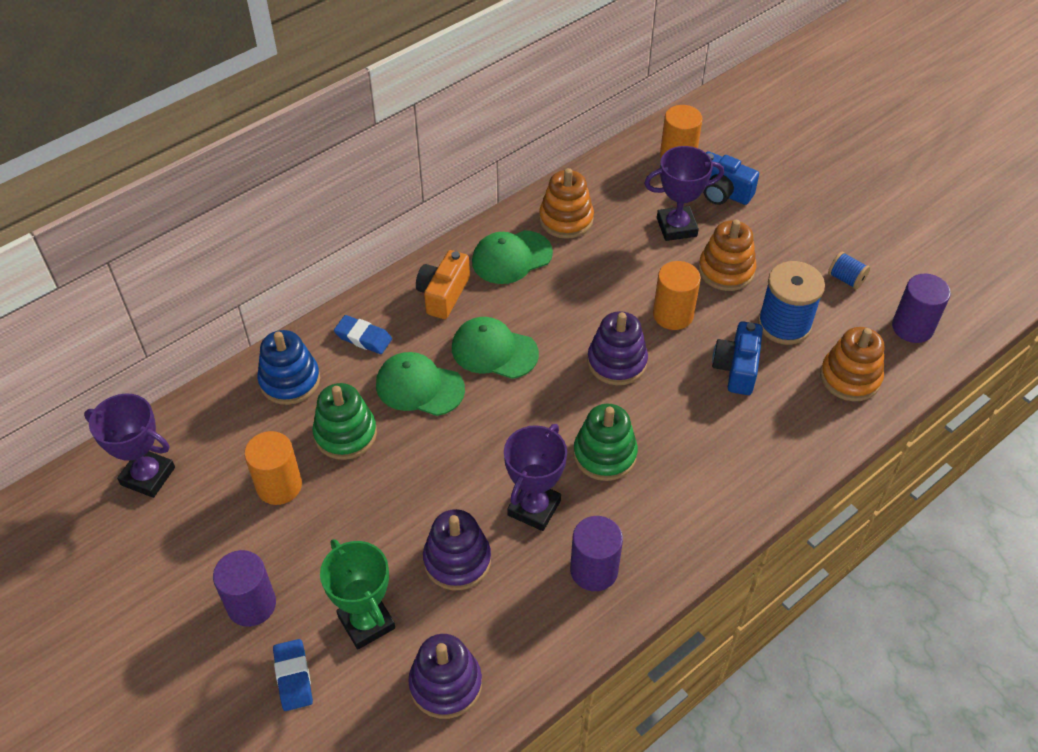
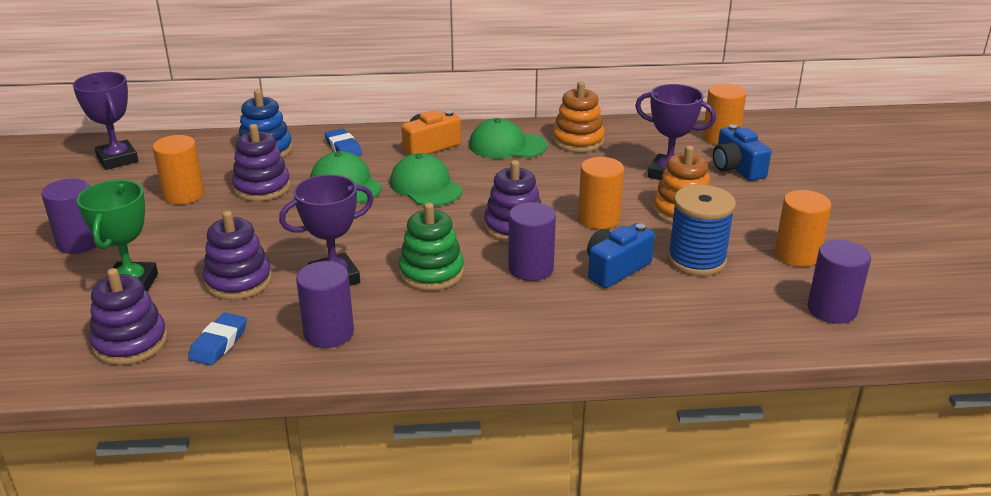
camera: 35 degrees right, 20 degrees down
(293, 677) = (46, 289): blue eraser -> blue eraser (219, 343)
(345, 434) = (262, 187): green stacking toy -> purple stacking toy
(675, 404) = (531, 268): none -> purple cylinder
(846, 279) = (797, 255): blue spool -> orange cylinder
(850, 377) = (721, 316): orange stacking toy -> none

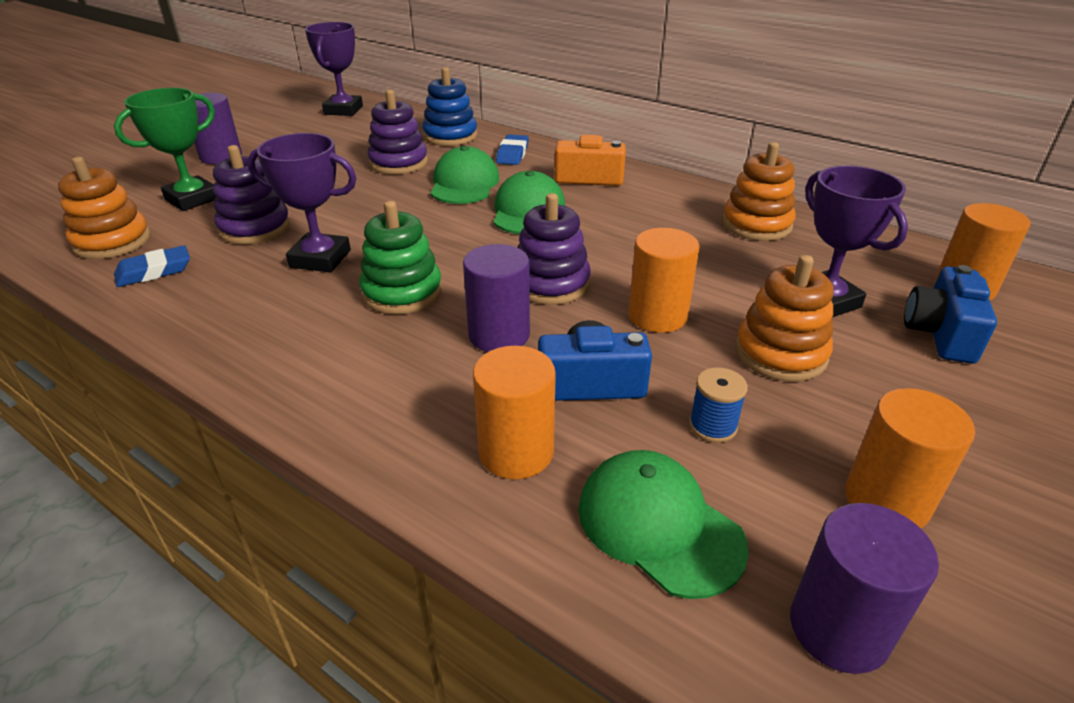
camera: 40 degrees right, 5 degrees up
(130, 343) = (112, 242): purple stacking toy -> orange stacking toy
(183, 194) = (338, 148): orange cylinder -> orange cylinder (516, 452)
(328, 333) = (232, 305): purple cylinder -> none
(507, 146) = (667, 203): green cap -> green cap (659, 525)
(696, 260) = (712, 426): blue spool -> blue spool, size x0.50

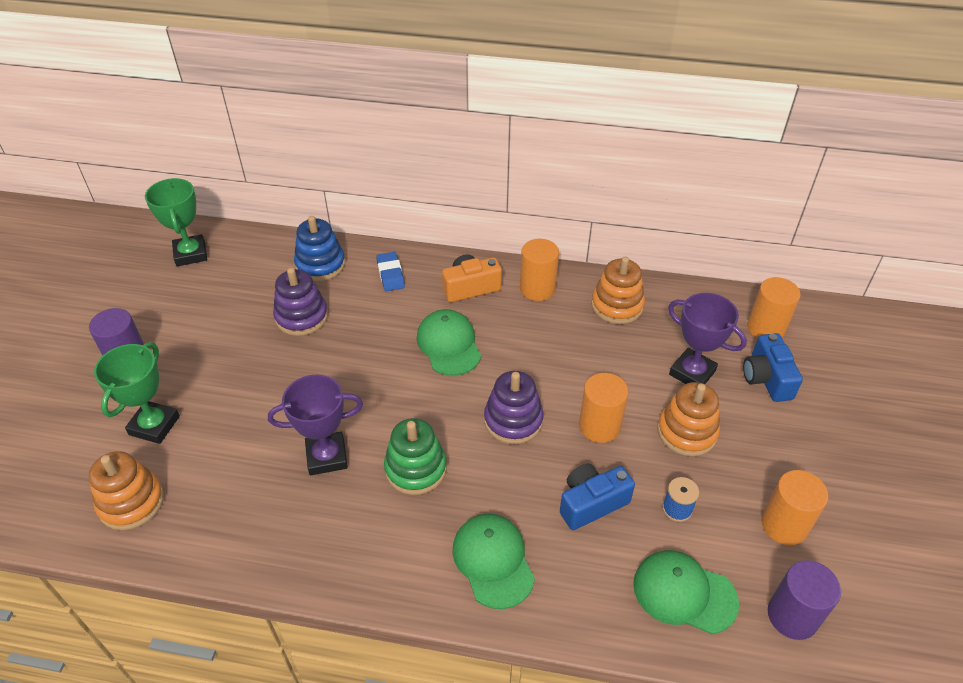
camera: 25 degrees left, 10 degrees up
(154, 271) = (202, 521): blue eraser -> none
(255, 228) = (243, 442): purple stacking toy -> none
(343, 110) = (191, 254): purple trophy -> green trophy
(464, 184) = (376, 327): green cap -> green cap (493, 561)
(499, 335) = (510, 484): purple cylinder -> none
(516, 452) = (580, 576): orange cylinder -> orange cylinder (537, 288)

